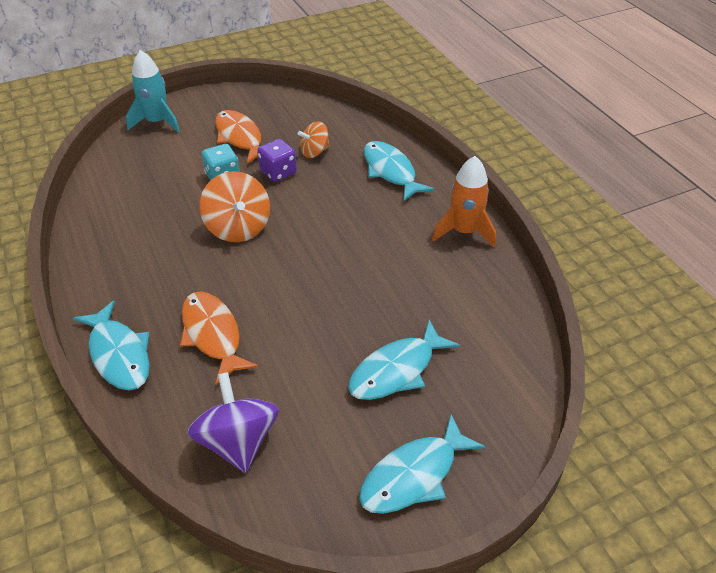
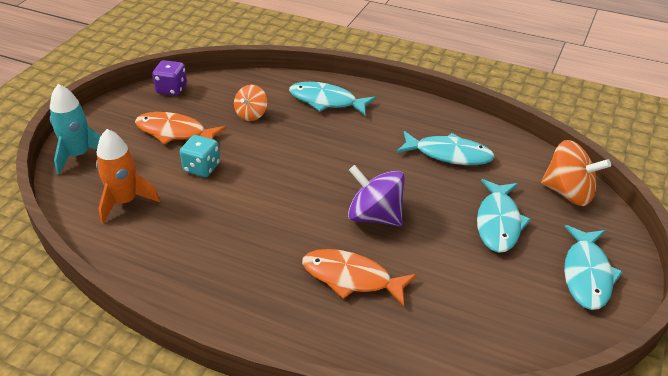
camera: 40 degrees left, 5 degrees down
(119, 354) = (299, 337): turquoise fish -> turquoise fish (449, 154)
(238, 227) = (266, 196): orange spinning top -> orange spinning top (568, 193)
(238, 441) = (464, 331): purple spinning top -> purple spinning top (375, 216)
(278, 172) = (243, 142): purple dice -> purple dice (172, 89)
(464, 231) = (426, 116): orange rocket -> orange rocket (125, 202)

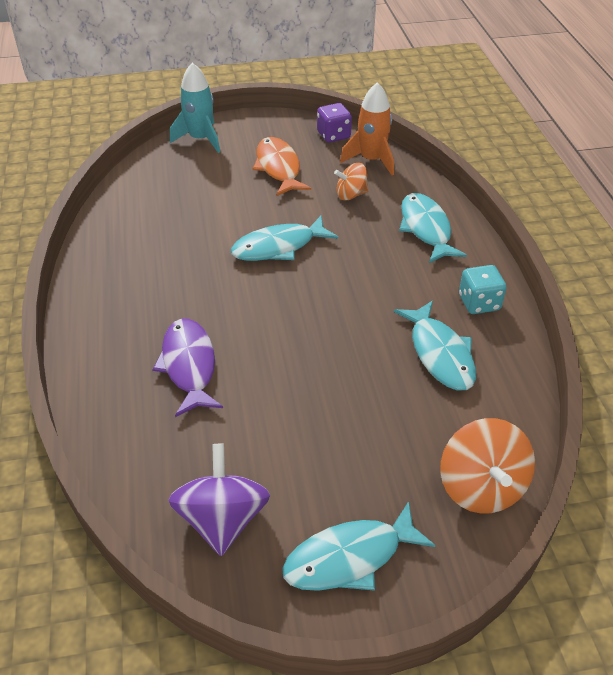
camera: 55 degrees right, 5 degrees up
(125, 202) = (169, 190): orange rocket -> orange rocket (371, 160)
(202, 168) = (248, 206): turquoise dice -> turquoise dice (479, 303)
(351, 278) = (189, 366): orange fish -> purple fish
(375, 216) = (287, 342): purple spinning top -> purple spinning top (222, 519)
(498, 223) = (366, 442): turquoise fish -> turquoise fish (278, 247)

